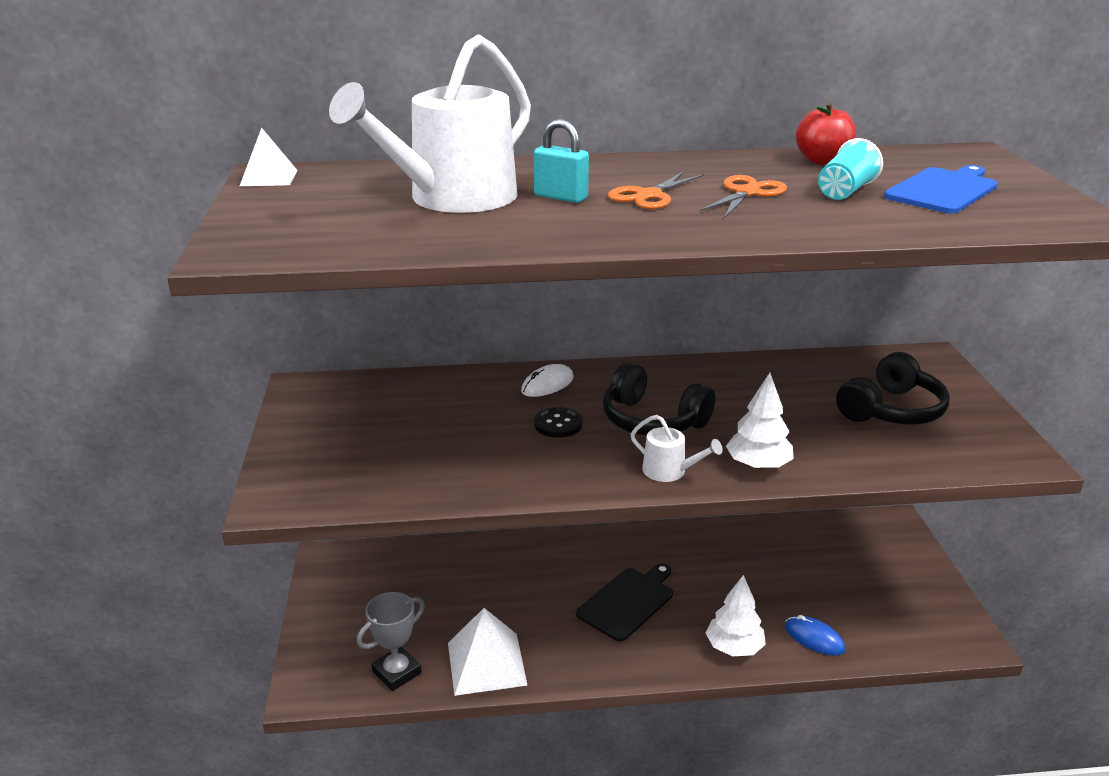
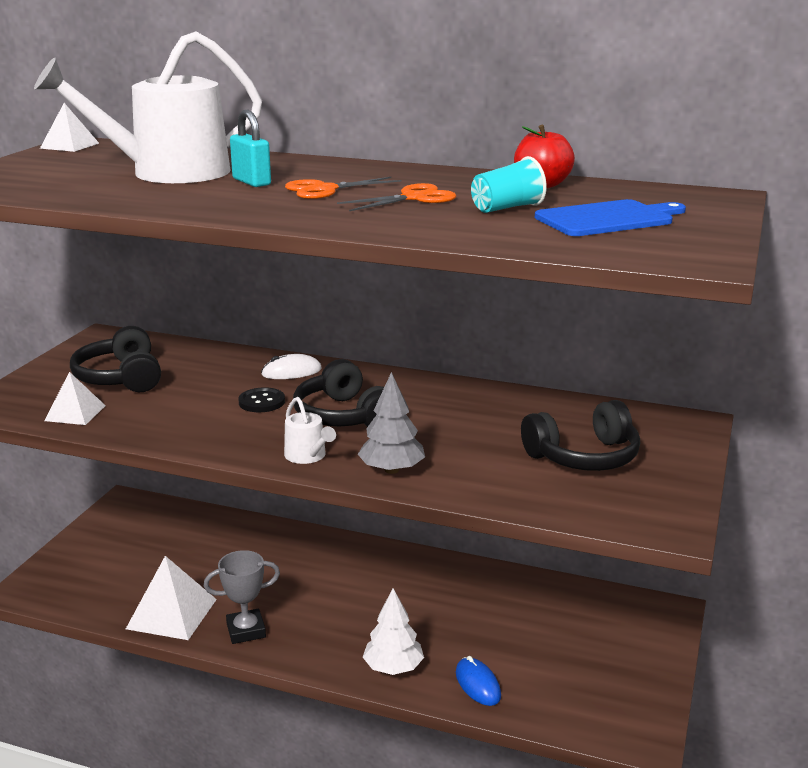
camera: 25 degrees right, 5 degrees down
(381, 431) = (121, 378): none -> black headphones
(381, 485) = (75, 413): none -> white pyramid
(397, 672) = (98, 598): grey trophy -> grey trophy (246, 630)
(628, 602) = (333, 603): black cutting board -> none
(758, 465) = (392, 470): white tree -> grey tree

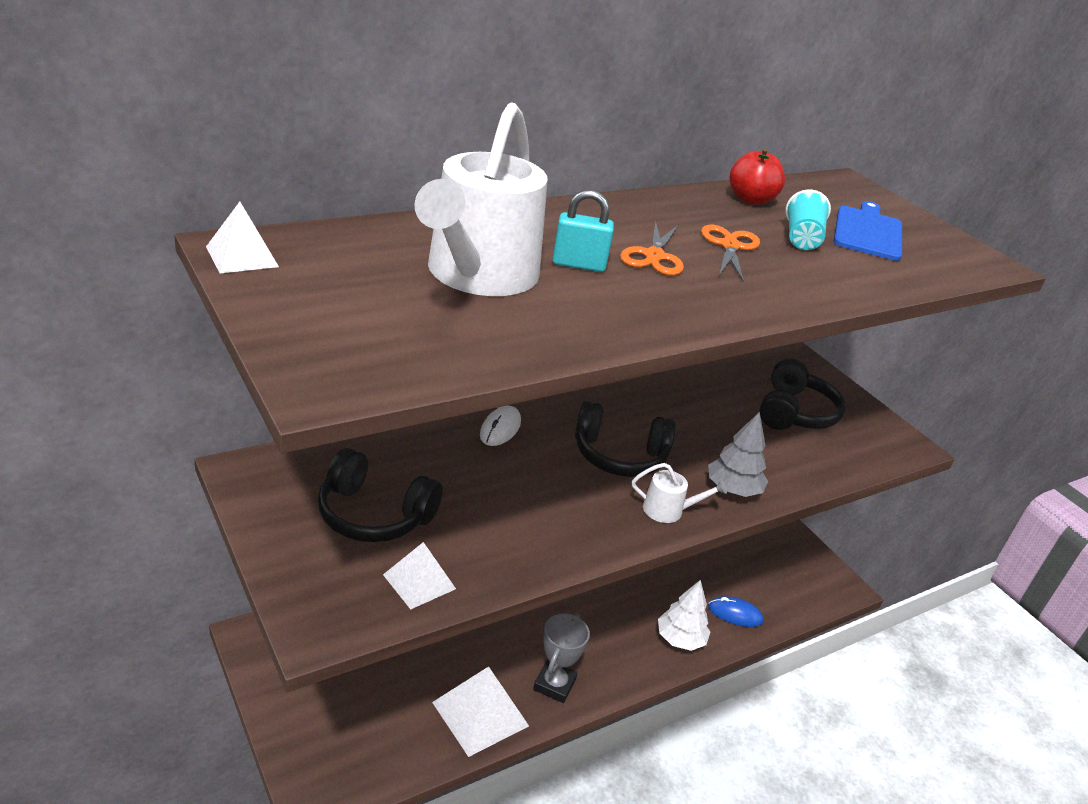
camera: 55 degrees left, 10 degrees up
(262, 402) = (540, 474): black button -> none

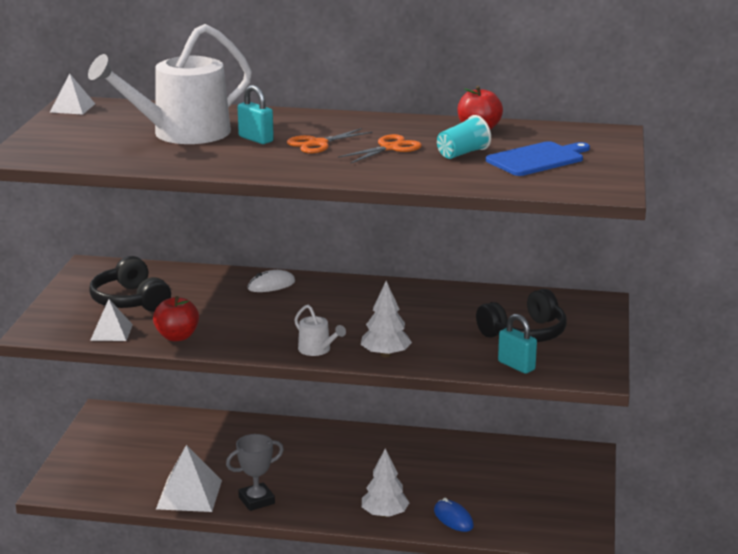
camera: 45 degrees right, 10 degrees down
(506, 554) = (177, 337): none -> red apple
(619, 456) = (331, 317): black headphones -> none
(733, 489) = (385, 354): grey tree -> white tree
(844, 458) = (516, 366): none -> turquoise padlock

